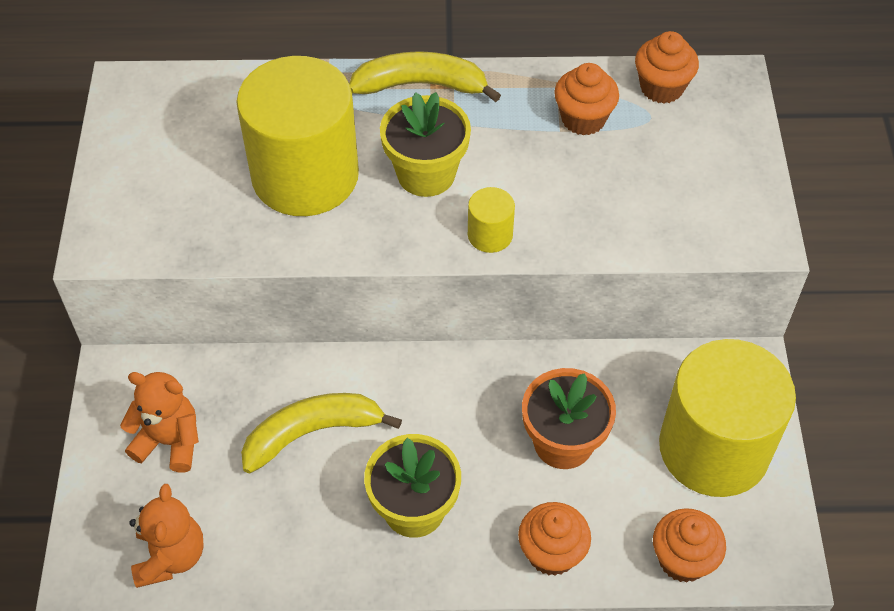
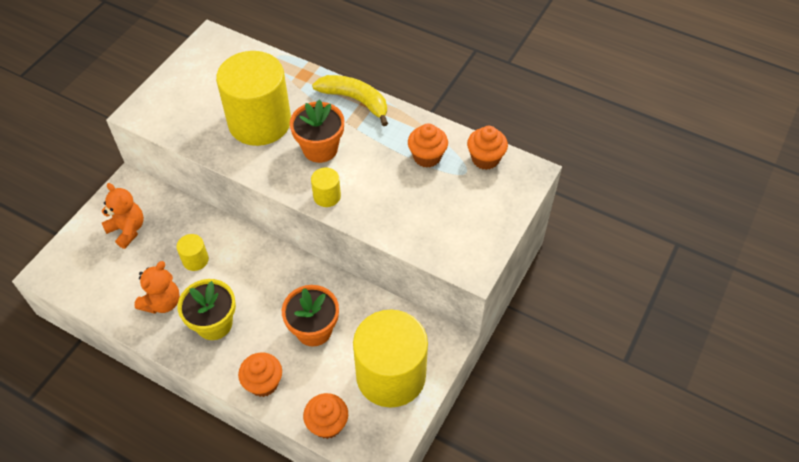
camera: 30 degrees right, 0 degrees up
(171, 556) = (87, 285): orange teddy bear -> orange teddy bear (162, 302)
(313, 433) = (195, 260): yellow banana -> yellow cylinder
(426, 174) = (320, 149): yellow flower pot -> orange flower pot

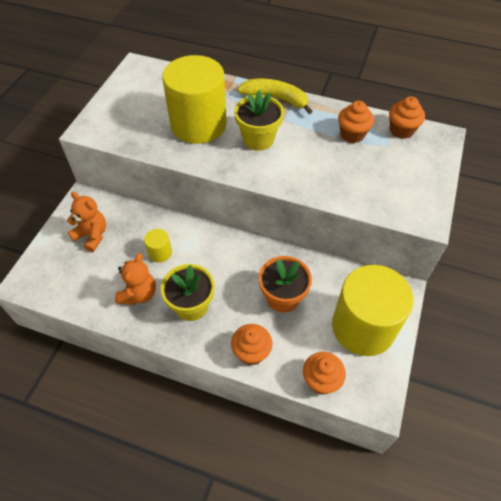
camera: 10 degrees left, 0 degrees up
(320, 149) = (258, 139): orange flower pot -> yellow flower pot
(327, 196) = (277, 176): yellow cylinder -> none

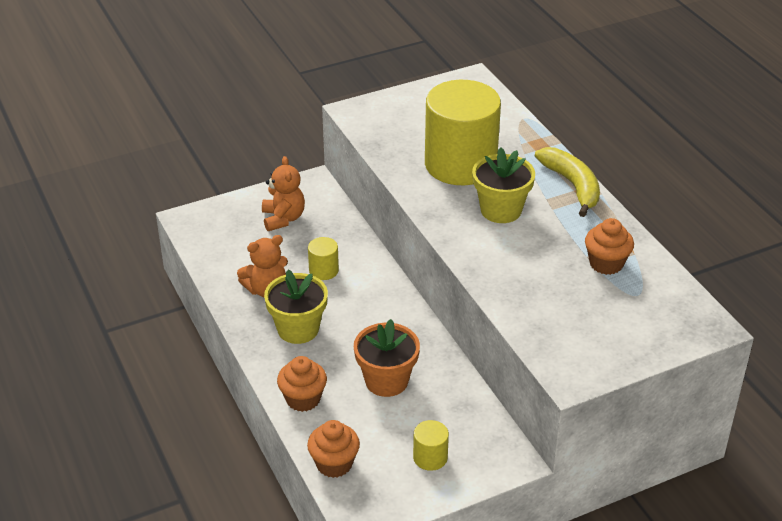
camera: 45 degrees right, 15 degrees down
(363, 327) = (430, 457): yellow cylinder -> yellow cylinder, size x0.41
(401, 130) = (669, 293): orange cupcake -> none

